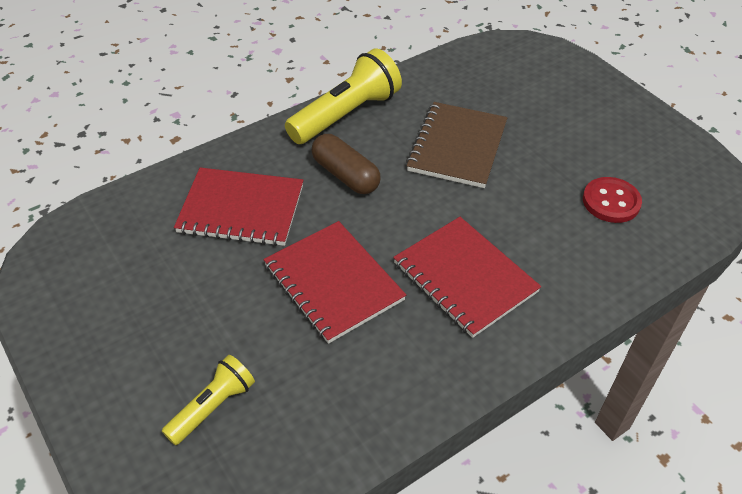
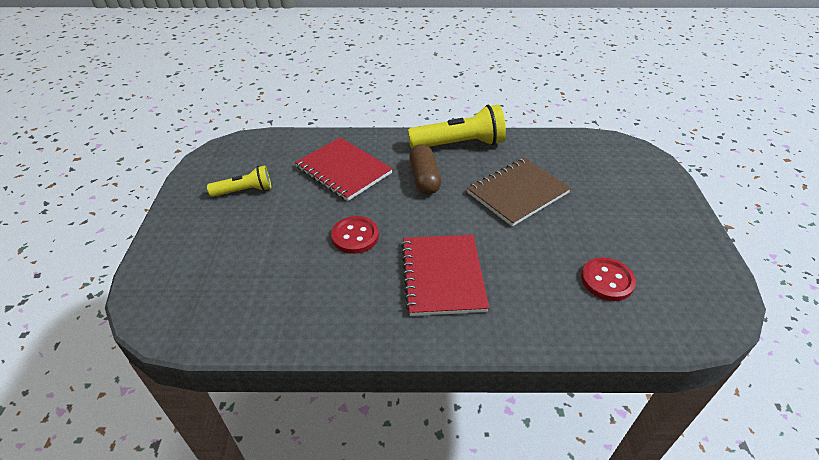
camera: 35 degrees right, 5 degrees down
(213, 406) = (221, 268): yellow flashlight -> yellow flashlight (244, 191)
(333, 283) = (355, 236): red notebook -> red button

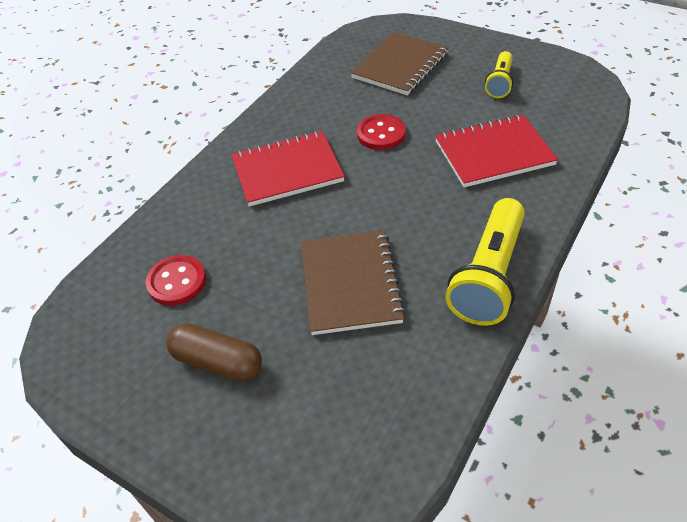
camera: 125 degrees right, 5 degrees up
(236, 263) = (400, 66): none -> brown notebook
(424, 178) = (436, 212): brown capsule -> brown capsule (217, 362)
(442, 276) = (287, 171): red notebook -> red notebook turned 45 degrees counterclockwise

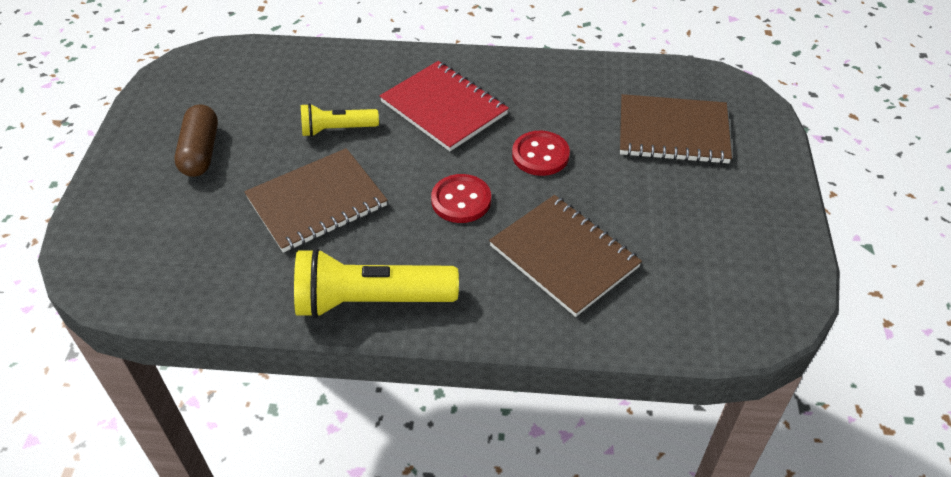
camera: 60 degrees right, 0 degrees up
(177, 282) = (274, 95): red button -> red button (461, 200)
(493, 153) = (564, 256): red notebook -> brown notebook
(500, 83) = (703, 228): yellow flashlight -> yellow flashlight (337, 129)

